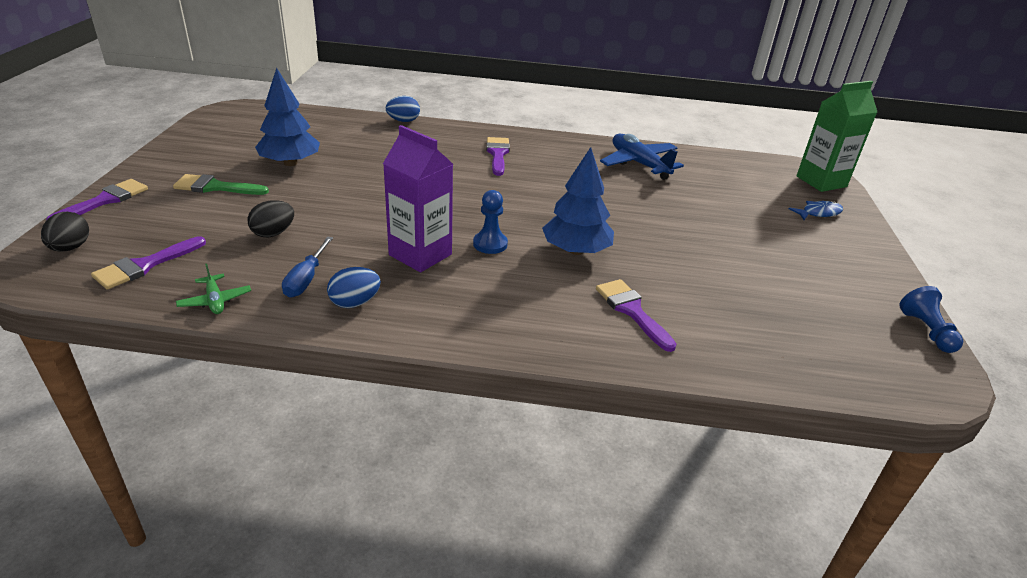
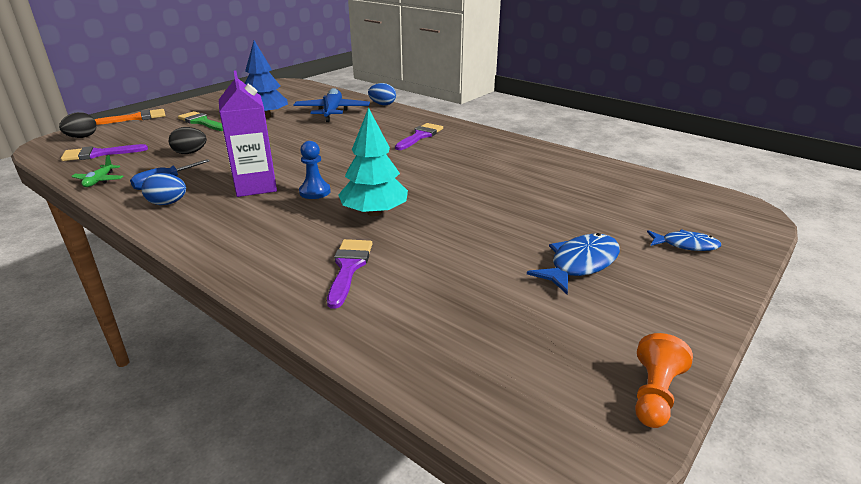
camera: 35 degrees right, 5 degrees down
(105, 200) = (136, 118): purple brush -> orange brush
(576, 250) = (374, 212): blue tree -> turquoise tree
(639, 164) = (538, 165): blue plane -> blue plane (332, 112)
(779, 250) = (580, 264): none -> blue fish
(821, 181) = (737, 219): green carton -> none
(926, 331) = (654, 394): blue pawn -> orange pawn

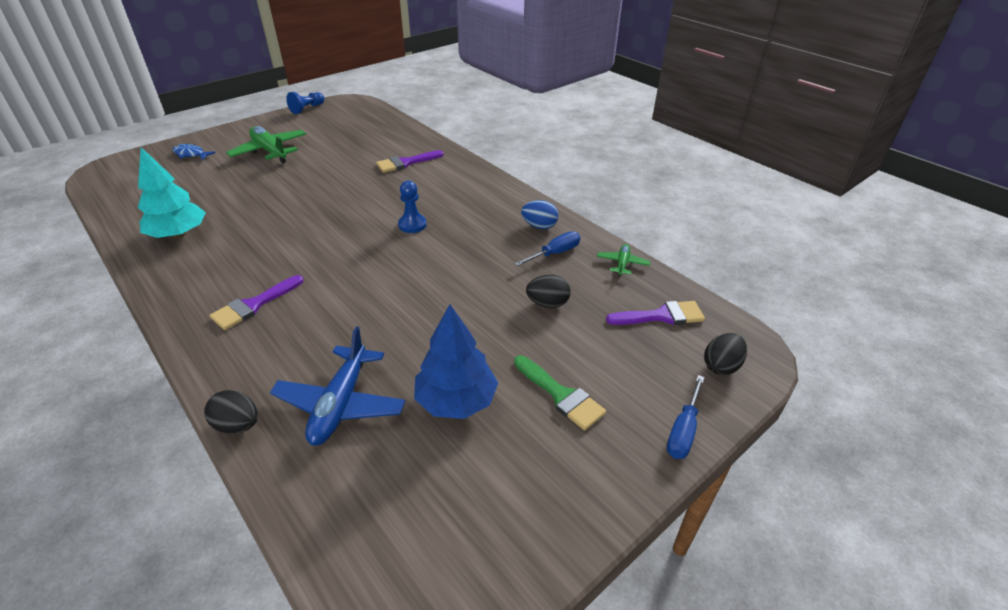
camera: 170 degrees left, 10 degrees up
(136, 118) = (683, 430): orange brush -> blue screwdriver
(255, 186) = (465, 238): purple carton -> none
(348, 267) = (406, 163): purple brush -> purple brush turned 45 degrees clockwise
(374, 212) = (371, 198): turquoise tree -> turquoise tree (178, 234)
(382, 104) = (238, 425): blue egg -> black egg
(580, 264) = (270, 151): blue fish -> green plane
(654, 394) = (307, 109): orange pawn -> blue pawn

